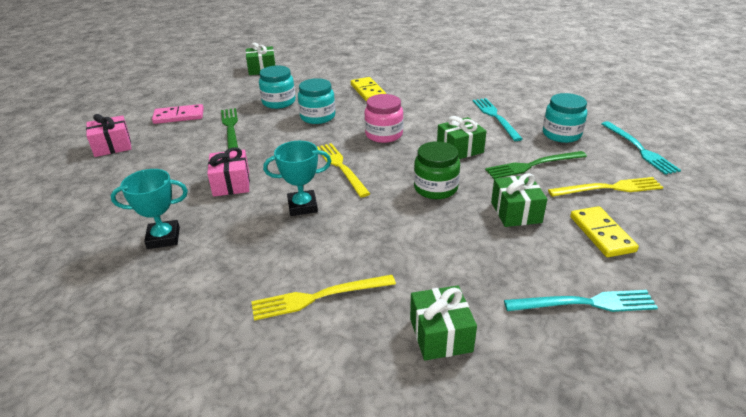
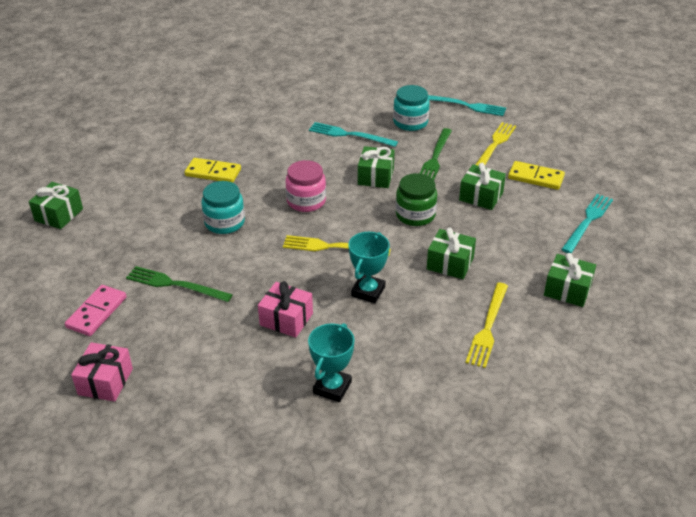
camera: 55 degrees left, 5 degrees up
(279, 102) = (159, 234): turquoise jar -> none
(390, 234) = (450, 263): none -> green gift

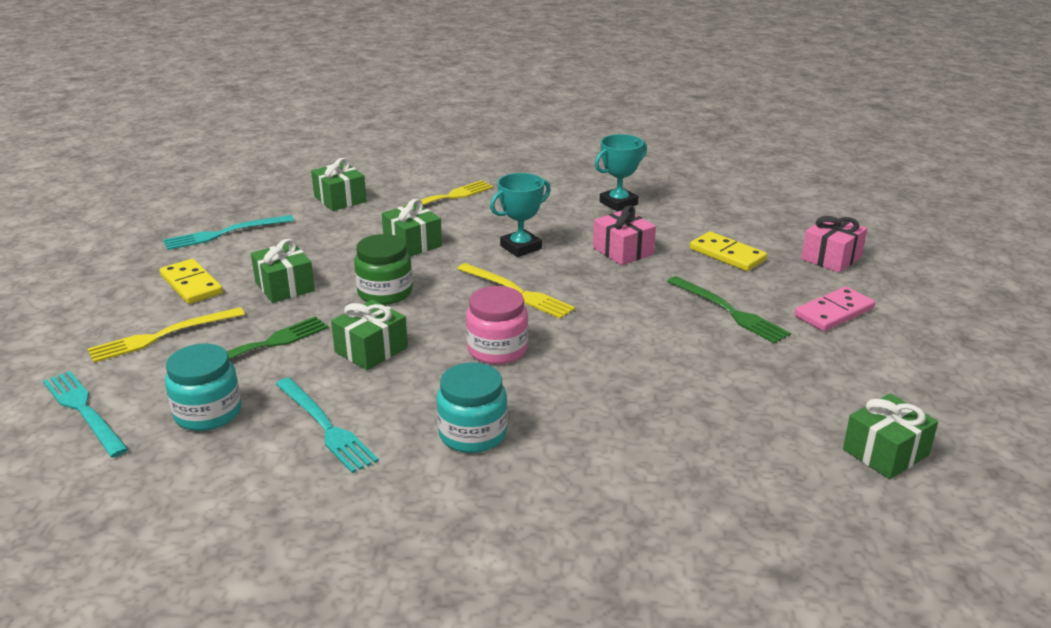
camera: 150 degrees left, 10 degrees down
(213, 173) = (600, 439): yellow domino -> yellow domino (727, 254)
(224, 223) = (628, 358): turquoise jar -> turquoise jar (473, 434)

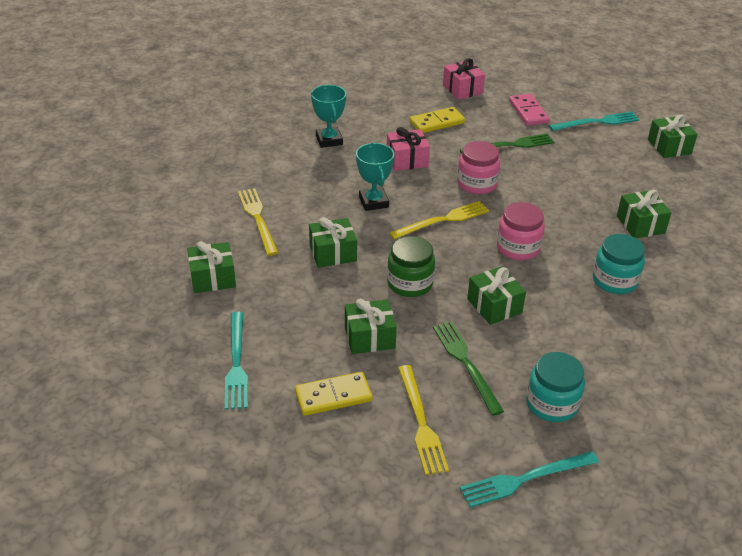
camera: 70 degrees left, 10 degrees up
(325, 426) = (587, 344): turquoise fork -> turquoise fork (597, 122)
(614, 301) = (477, 184): none -> pink jar
(627, 443) = (640, 224): none -> green gift

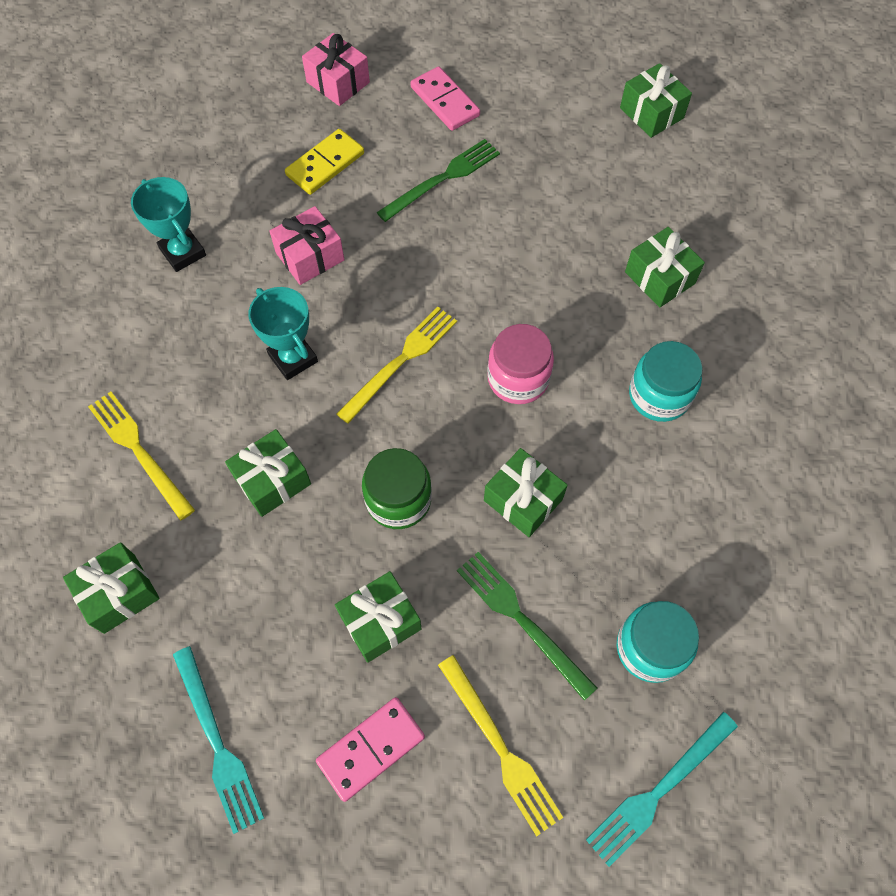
camera: 20 degrees left, 25 degrees up
(333, 396) = (371, 748): yellow domino -> pink domino
(477, 184) = (422, 272): pink jar -> none
(597, 122) = (544, 93): turquoise fork -> none

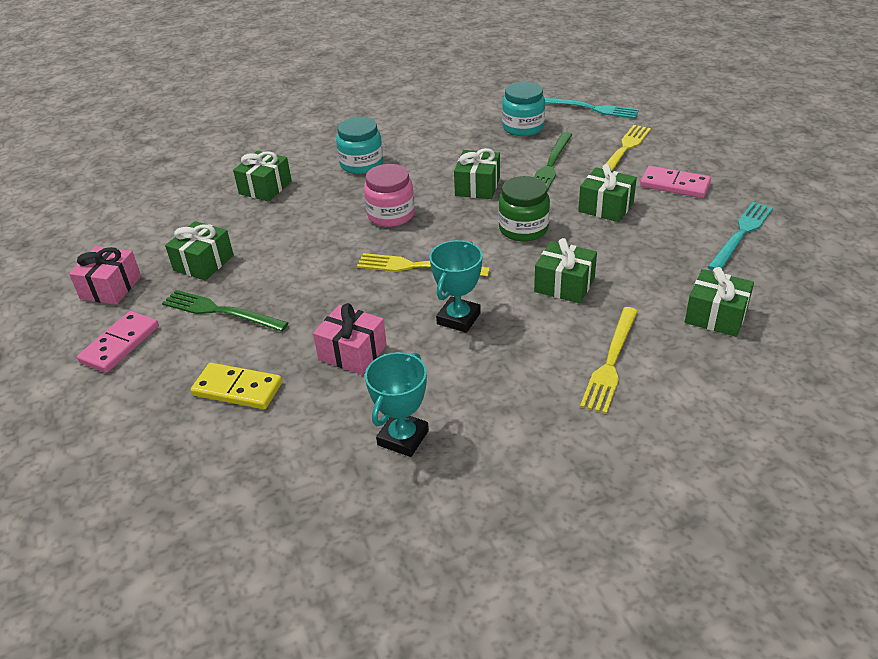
camera: 115 degrees left, 25 degrees down
(338, 82) = (115, 428): pink gift -> pink gift (111, 287)
(651, 113) = (96, 233): green gift -> green gift (203, 263)

